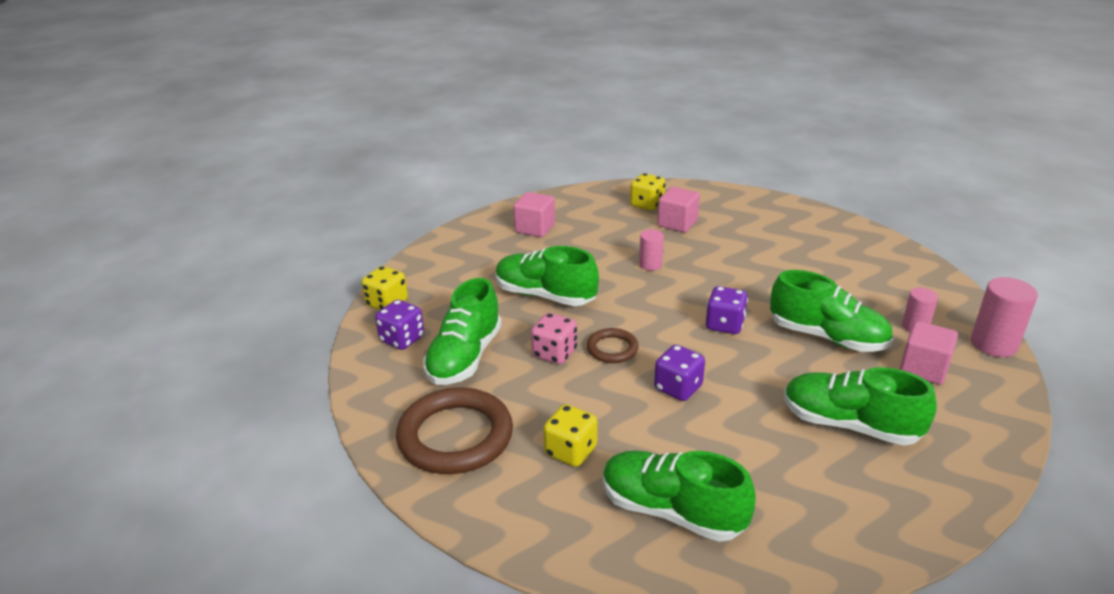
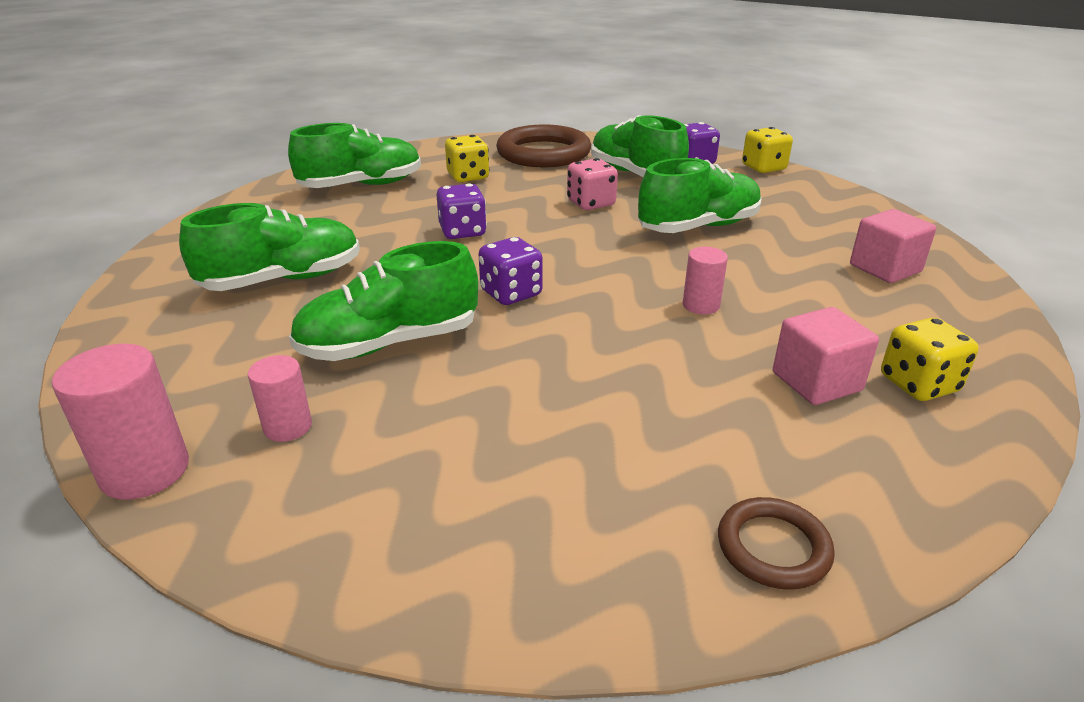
camera: 125 degrees right, 0 degrees up
(612, 349) = (561, 226): brown ring -> brown ring (773, 547)
(923, 368) = (239, 372): pink cube -> none

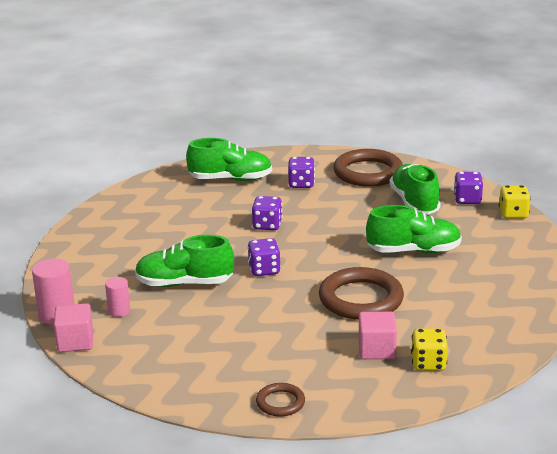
camera: 25 degrees right, 5 degrees down
(283, 280) = (152, 237): green shoe -> none
(468, 177) = (301, 184): yellow dice -> purple dice
(591, 203) = (362, 220): pink dice -> none
(701, 305) = (361, 299): pink cylinder -> brown ring
(885, 268) = (498, 302): pink cube -> pink cube (75, 342)

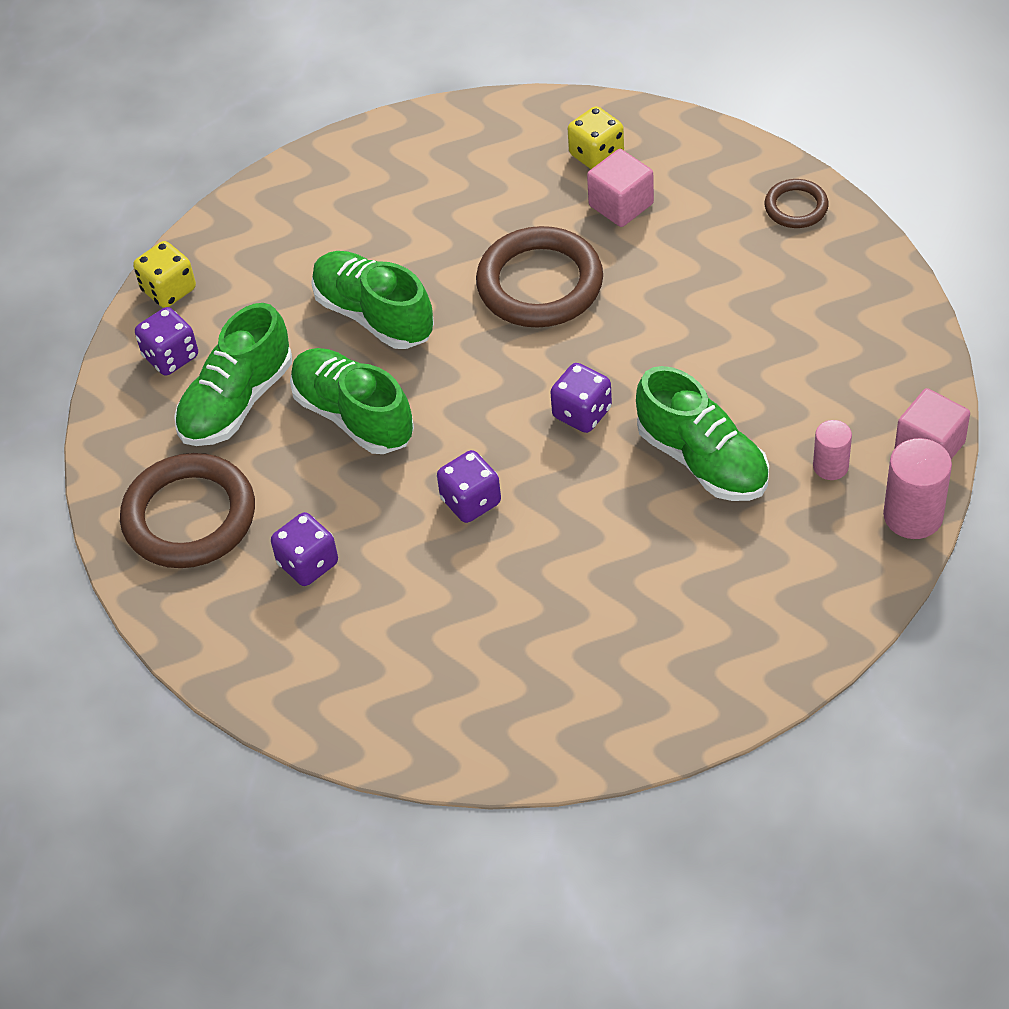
camera: 130 degrees left, 25 degrees up
(230, 179) = (382, 661): green shoe -> green shoe (353, 415)

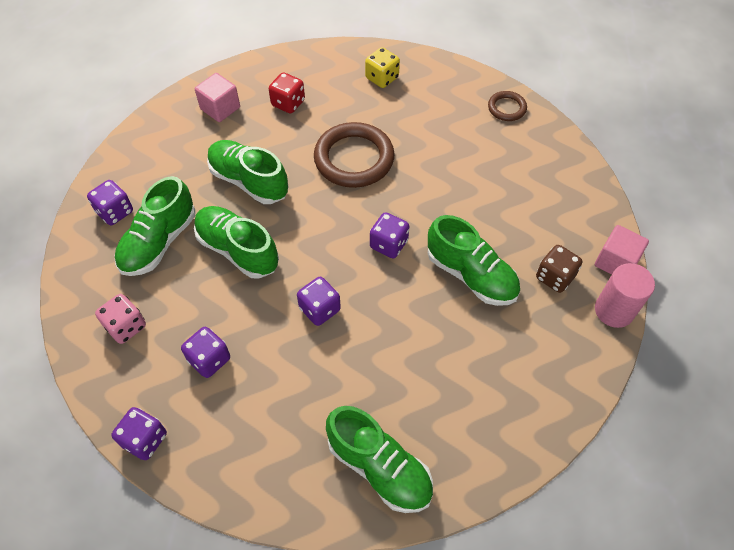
camera: 10 degrees left, 5 degrees up
(169, 290) = (114, 167): yellow dice -> none
(189, 516) = (126, 326): brown ring -> pink dice
(217, 661) = (145, 439): none -> purple dice
(441, 194) = (288, 103): none -> red dice
(539, 707) = (379, 467): none -> green shoe
(621, 204) = (400, 108): pink cube -> pink cube (220, 108)
(830, 466) = (554, 277): pink cylinder -> brown dice

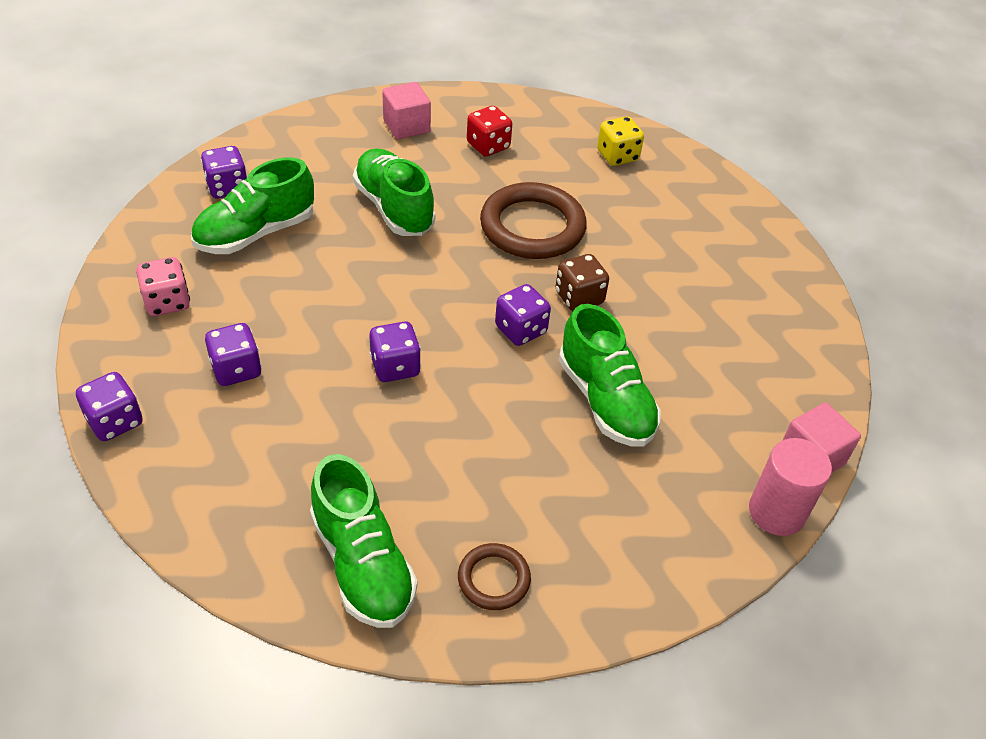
camera: 20 degrees right, 10 degrees down
(238, 250) = (338, 272): green shoe -> none
(506, 108) = (760, 237): brown ring -> brown ring (494, 579)
(554, 277) = (716, 443): brown dice -> brown dice (579, 298)

